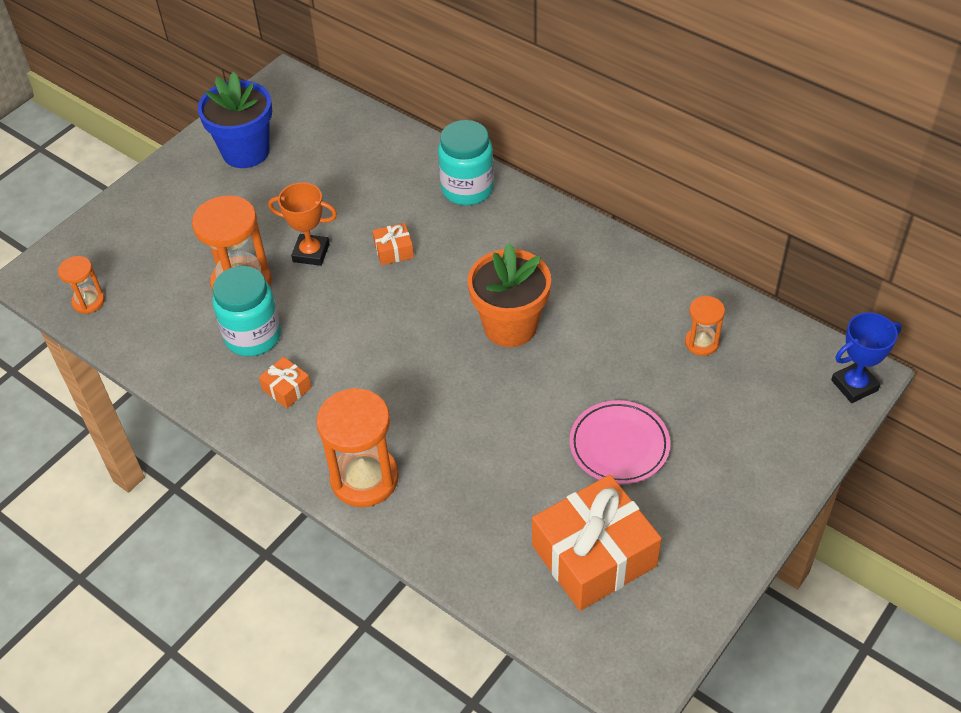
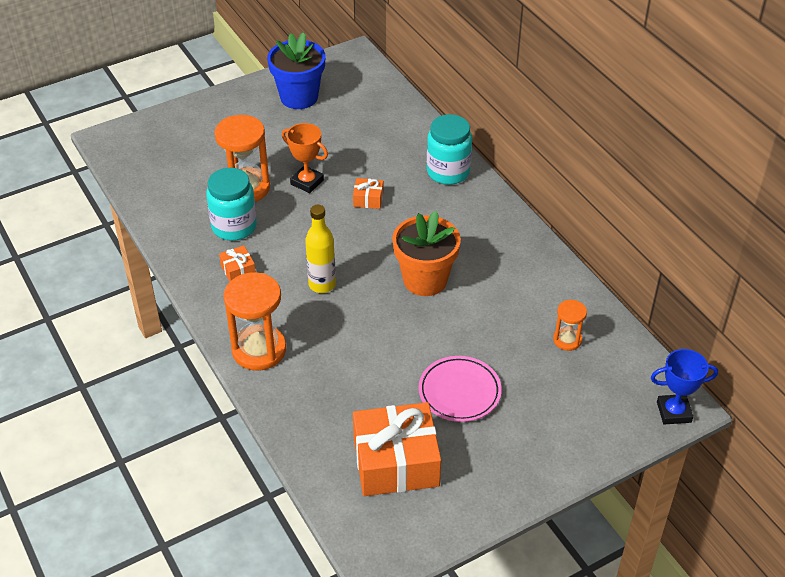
camera: 20 degrees right, 5 degrees down
(88, 301) = (134, 167): orange hourglass -> none
(396, 372) = (322, 285): none -> yellow bottle

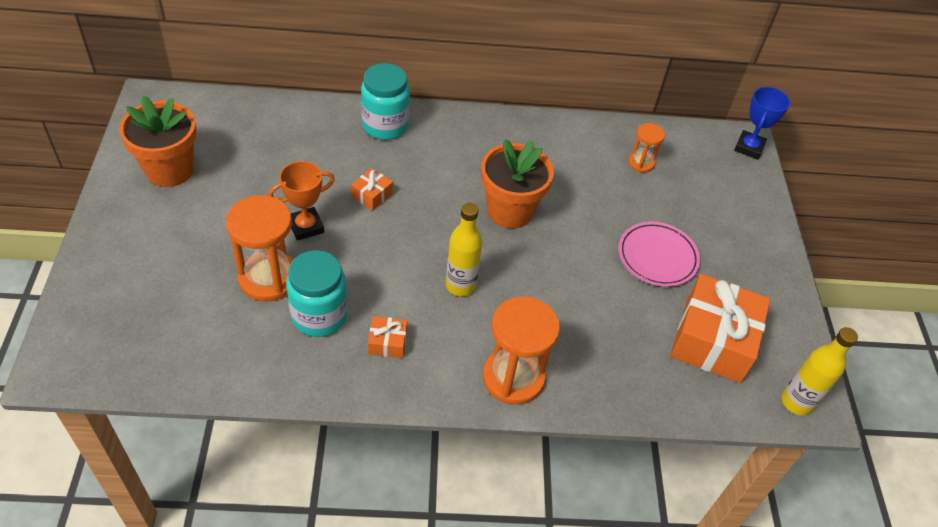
camera: 65 degrees left, 5 degrees up
(299, 97) = (169, 170): blue flower pot -> orange flower pot
(373, 544) = (796, 402): none -> yellow bottle

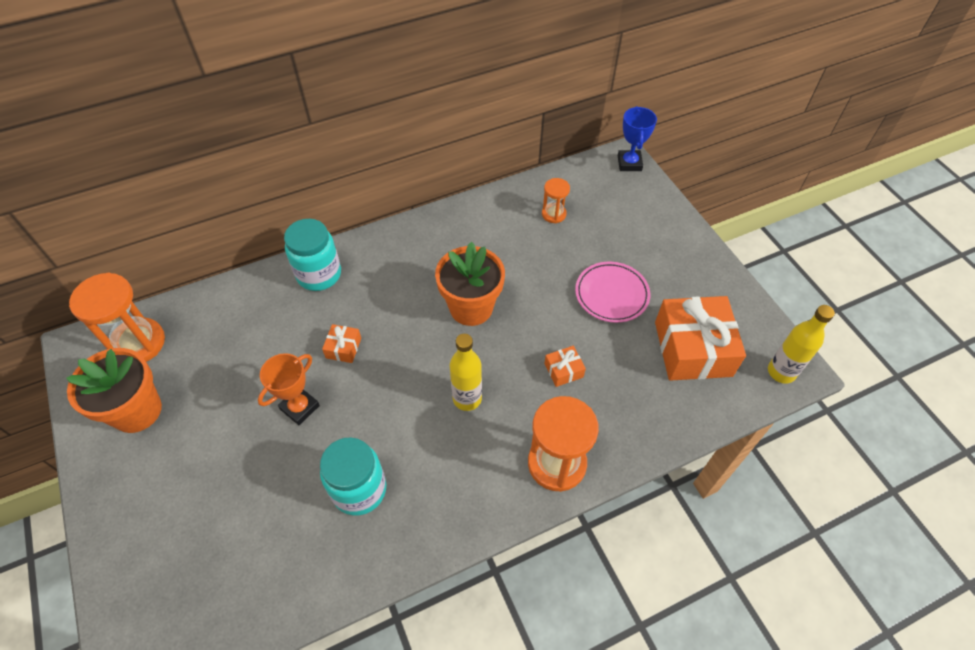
camera: 20 degrees left, 5 degrees up
(268, 278) = (292, 475): orange hourglass -> orange hourglass (138, 343)
(387, 342) = (433, 485): orange gift -> orange gift (563, 370)

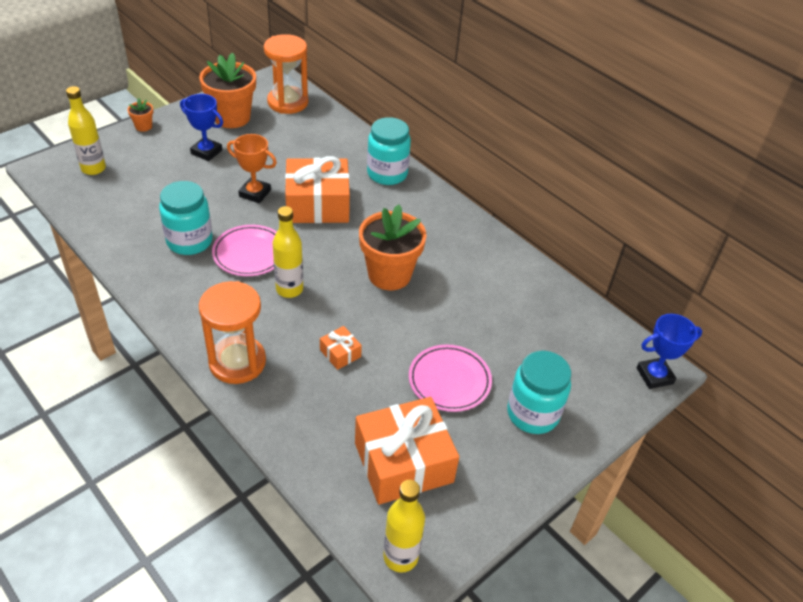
camera: 70 degrees right, 10 degrees down
(99, 525) = (143, 126): none -> orange flower pot
(165, 601) = (93, 169): none -> yellow bottle
(195, 450) = (206, 152): none -> blue trophy
(343, 348) = (317, 204): orange gift -> orange gift, size x2.30
(401, 428) = (250, 254): none -> pink plate
(553, 214) = (537, 318): orange hourglass -> none
(655, 248) = (532, 414): none -> turquoise jar

